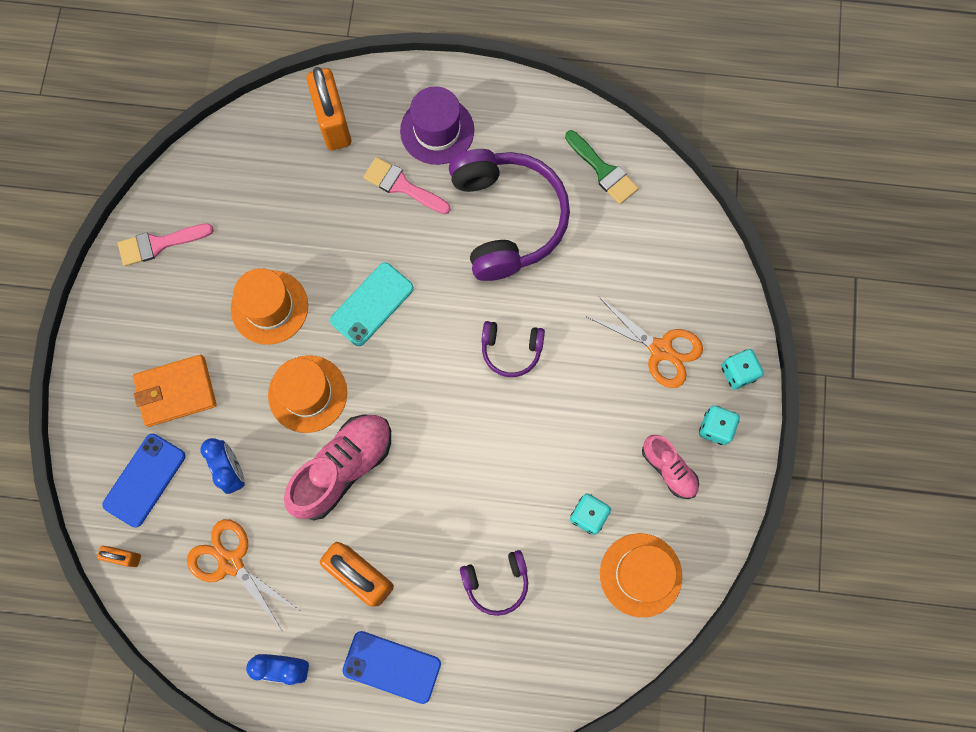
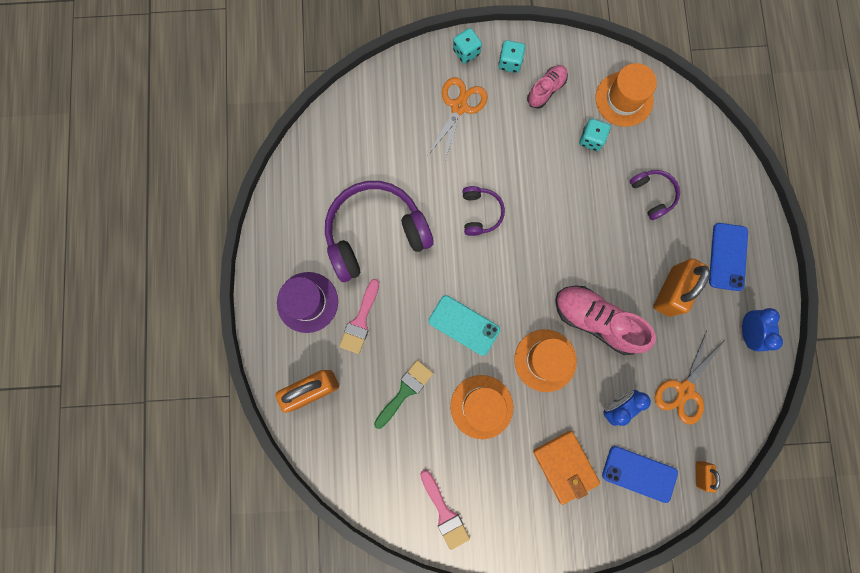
camera: 100 degrees left, 5 degrees up
(603, 171) = (323, 167): green brush -> green brush (405, 391)

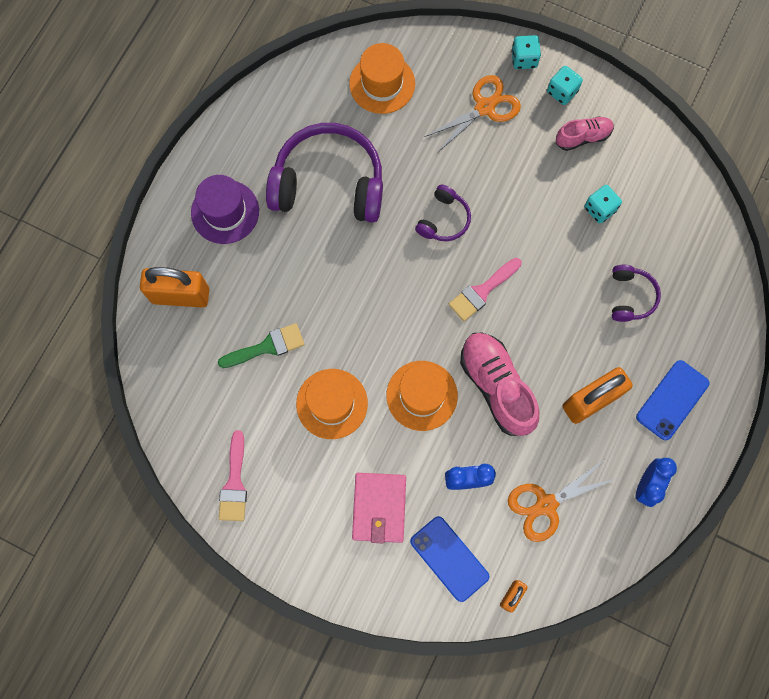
camera: 30 degrees right, 5 degrees down
(360, 321) = (264, 257): pink brush -> pink brush (482, 291)
(464, 325) = (362, 317): turquoise phone -> none
(565, 466) = (379, 508): orange wallet -> pink wallet
(624, 99) = (658, 188): orange hat -> orange hat (382, 84)

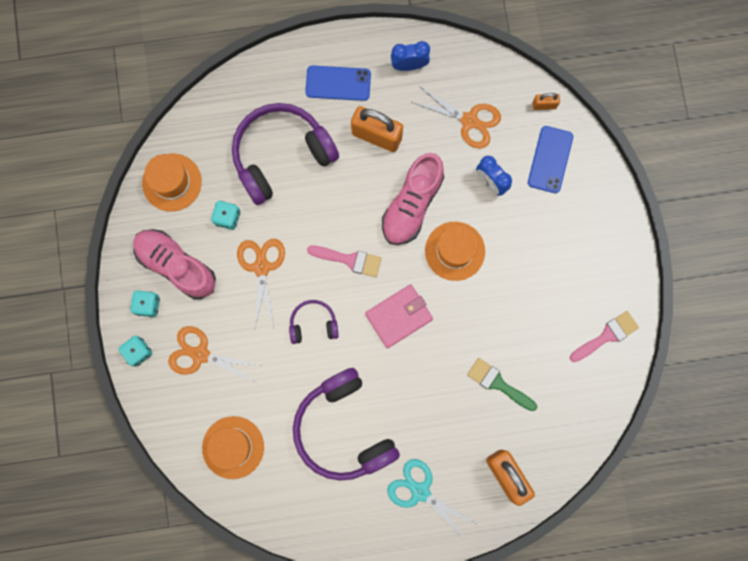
camera: 125 degrees left, 5 degrees up
(225, 212) = (420, 491): purple hat -> turquoise scissors
(332, 403) = (505, 308): orange hat -> orange hat (172, 182)
(379, 508) = (551, 227): pink wallet -> pink wallet (399, 316)
(530, 209) = (261, 267): none -> orange scissors
(582, 137) = (176, 266): pink shoe -> pink shoe, size x1.75
(630, 296) = (281, 155): purple headphones -> purple headphones, size x2.09

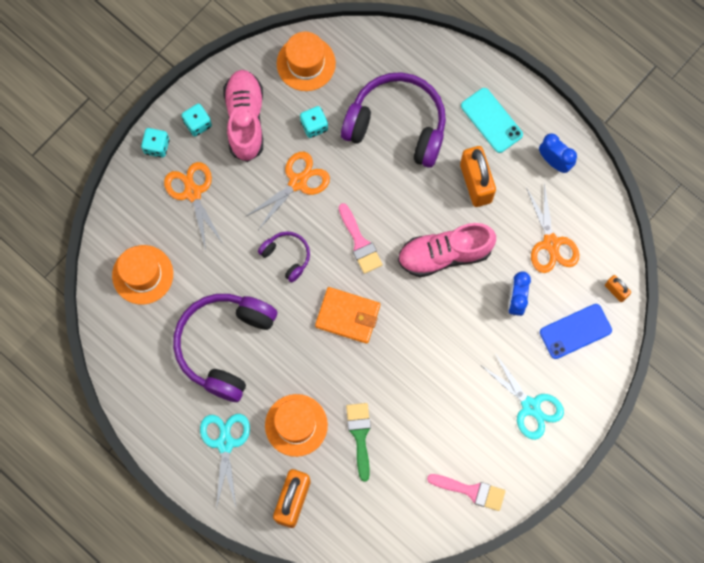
camera: 50 degrees right, 5 degrees down
(338, 83) = (491, 120): blue phone -> turquoise phone
(399, 316) = (348, 316): pink wallet -> orange wallet
(455, 251) = (436, 317): orange hat -> orange hat (296, 425)
(579, 239) = (530, 406): none -> turquoise scissors

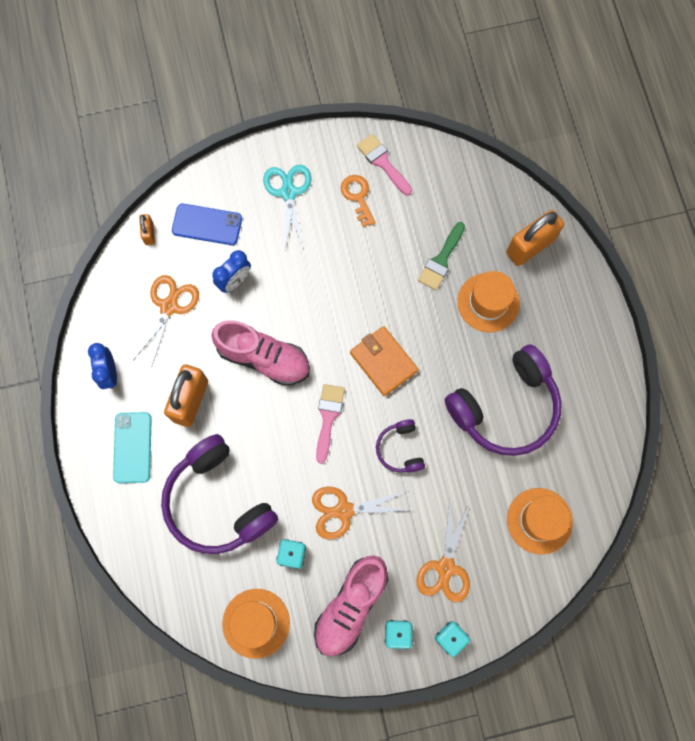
camera: 145 degrees left, 0 degrees up
(225, 443) = (557, 327): turquoise scissors -> none
(470, 444) = (357, 196): none -> orange key

